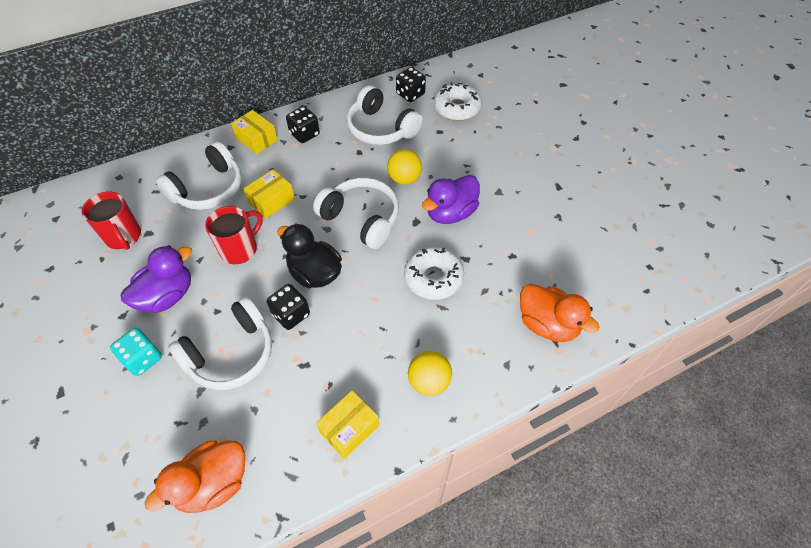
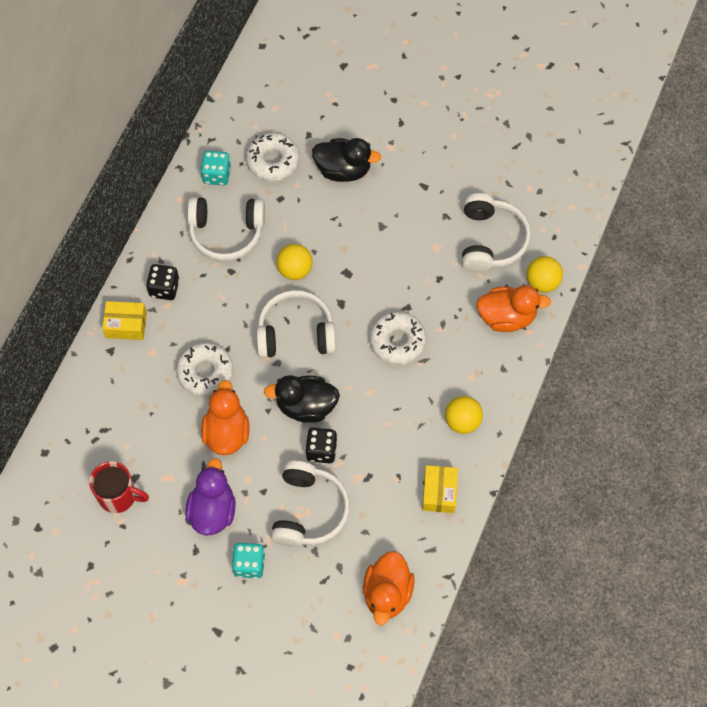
camera: 40 degrees left, 10 degrees up
(208, 189) = (139, 403): white headphones -> white headphones (490, 240)
(240, 249) = (226, 432): red mug -> orange duck
(271, 200) = (205, 372): yellow box -> white donut
(410, 94) = (216, 175): black dice -> turquoise dice
(450, 213) = (361, 275): purple duck -> none
(503, 141) = (343, 170): none -> black duck
(606, 319) = (542, 282): none -> yellow ball

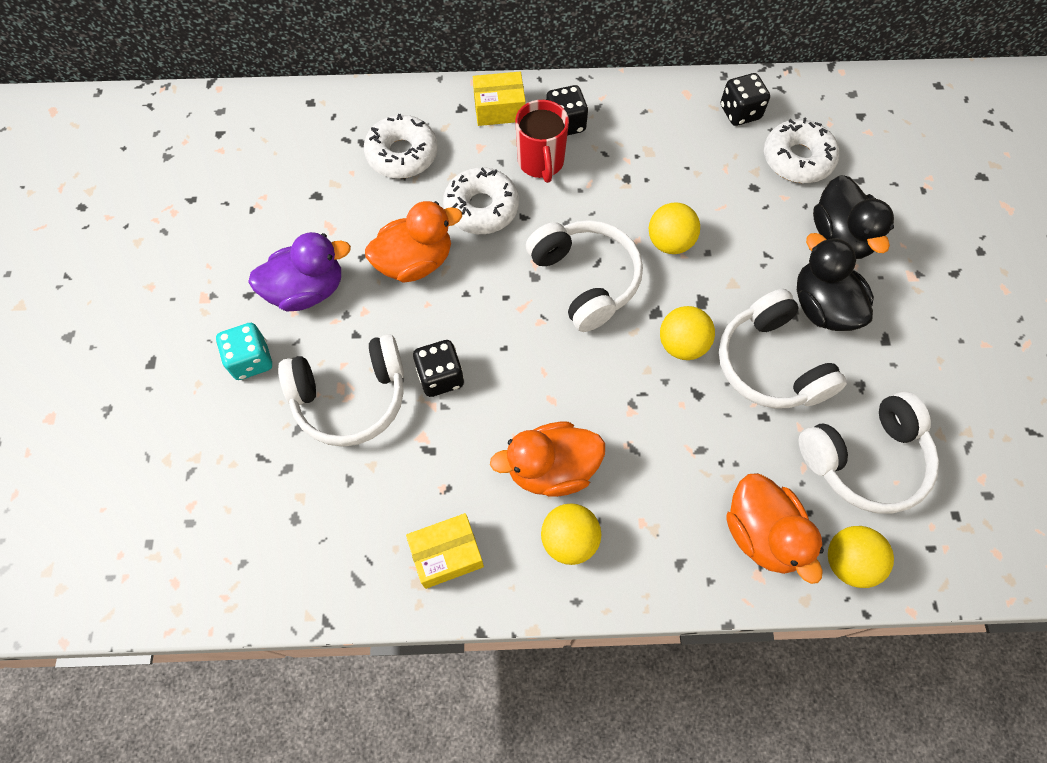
camera: 65 degrees right, 0 degrees up
(118, 496) = (286, 190): red mug -> red mug (541, 162)
(126, 325) = (499, 109): yellow box -> yellow box turned 75 degrees counterclockwise
(216, 175) = (740, 112): turquoise dice -> black dice
(226, 232) = (673, 153): white headphones -> white headphones (770, 364)
(306, 406) = (492, 333): black duck -> black duck (822, 307)
(370, 299) = (682, 345): none -> yellow ball
(387, 593) = (270, 547): orange duck -> orange duck (551, 469)
(397, 341) = (641, 403): white donut -> white donut (402, 154)

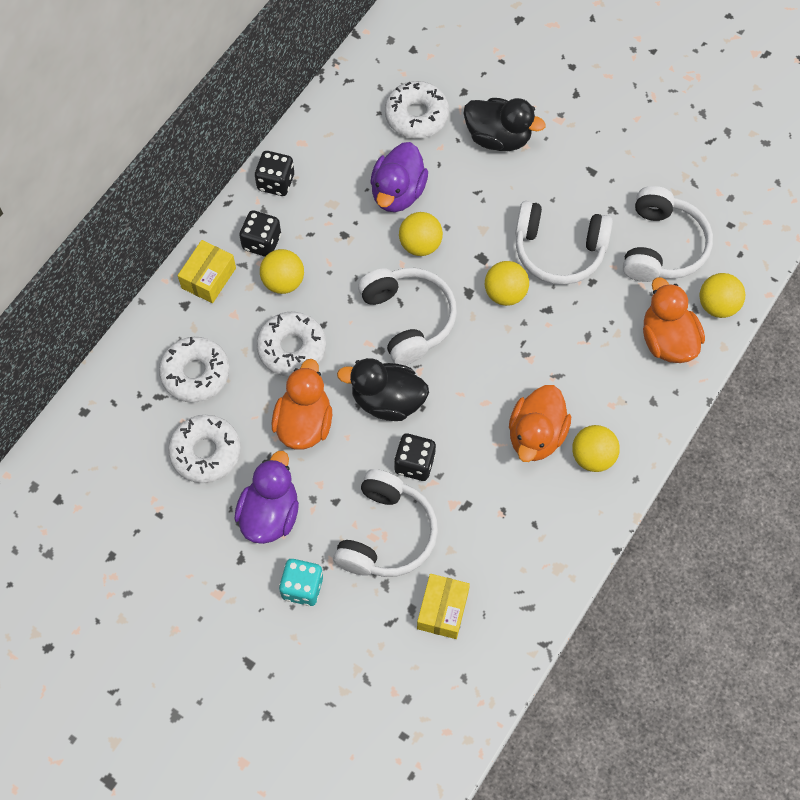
camera: 55 degrees left, 0 degrees up
(333, 206) = (206, 452): none -> white donut
(447, 554) = (550, 539): yellow box -> yellow box (442, 610)
(541, 162) = (283, 282): red mug -> yellow ball
(585, 280) = (408, 319): white headphones -> white headphones turned 60 degrees clockwise
(706, 192) = (398, 193): none -> purple duck
(740, 112) = (347, 121): black dice -> black dice (276, 182)
(762, 534) = (667, 340): orange duck -> orange duck turned 120 degrees counterclockwise
(822, 307) = (541, 189): black duck -> black duck (387, 401)

